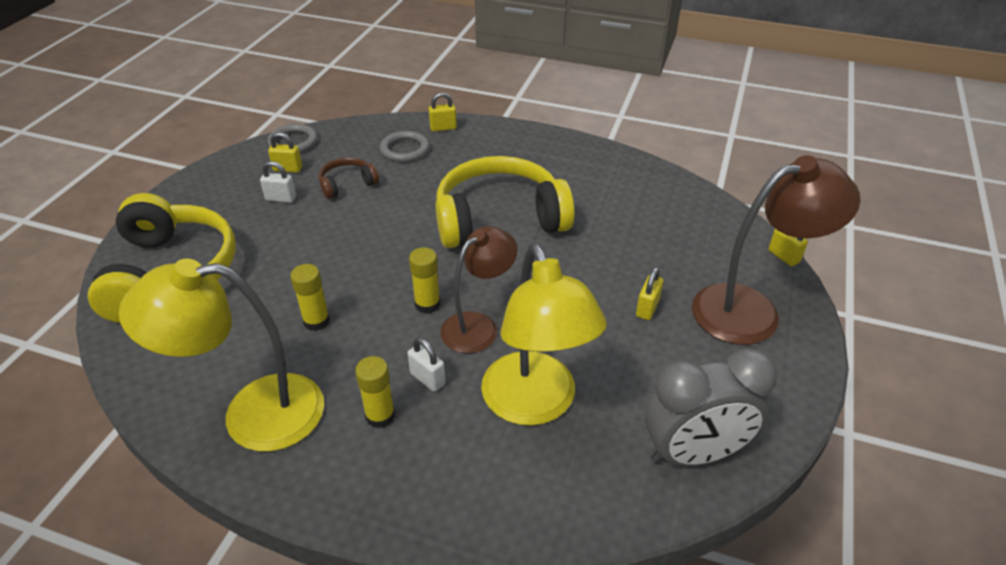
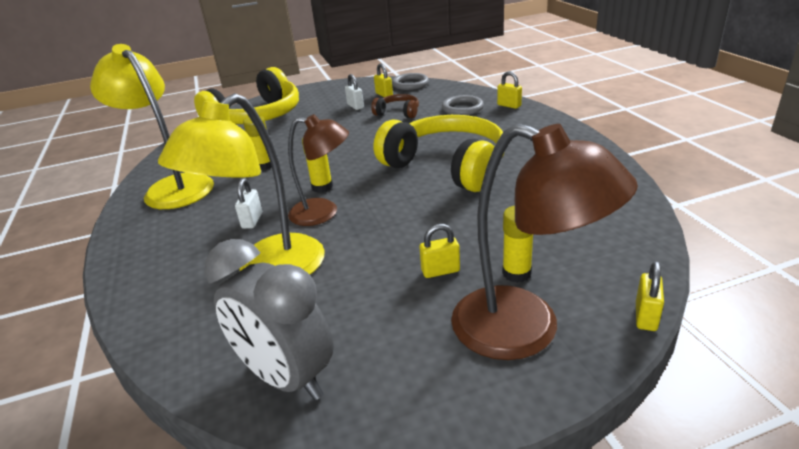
camera: 55 degrees right, 10 degrees down
(380, 416) = (204, 222): yellow glue stick -> yellow glue stick (516, 273)

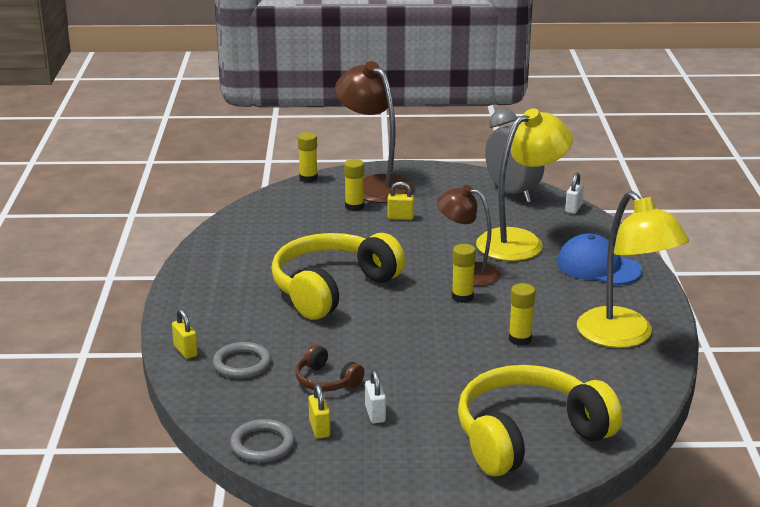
camera: 165 degrees left, 5 degrees down
(174, 256) = (598, 266): none -> blue cap
(252, 221) = (533, 280): white padlock -> white padlock (573, 208)
(447, 166) = (332, 288): yellow headphones -> yellow headphones turned 75 degrees clockwise
(646, 316) = (308, 178): yellow padlock -> yellow glue stick

